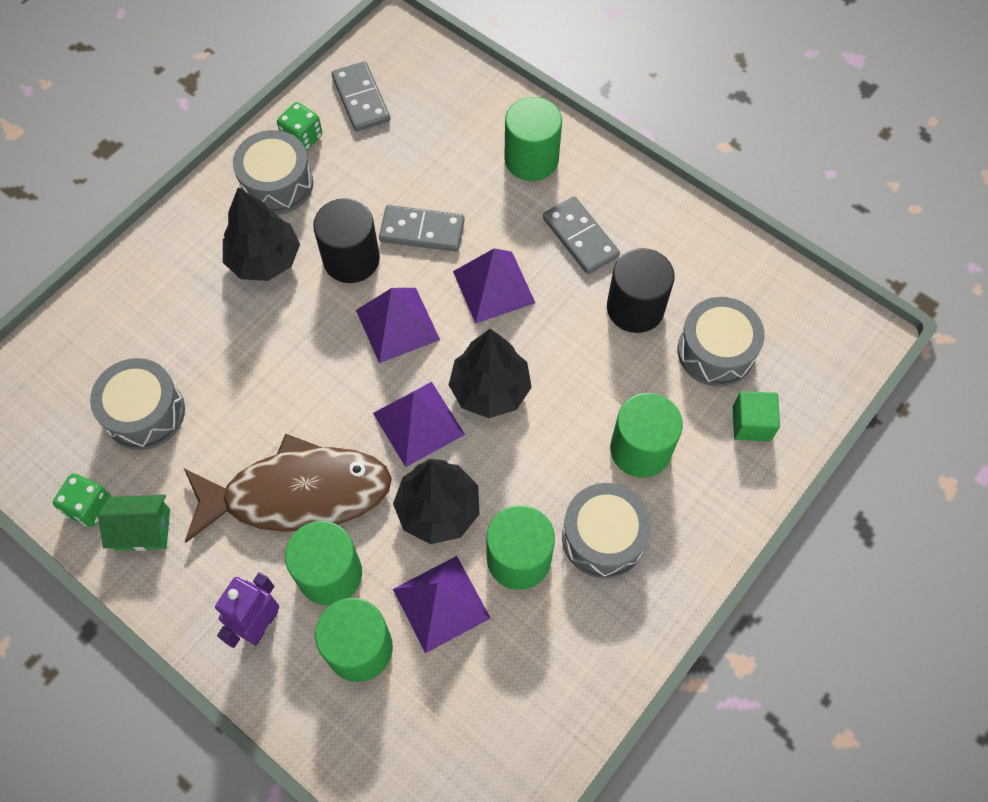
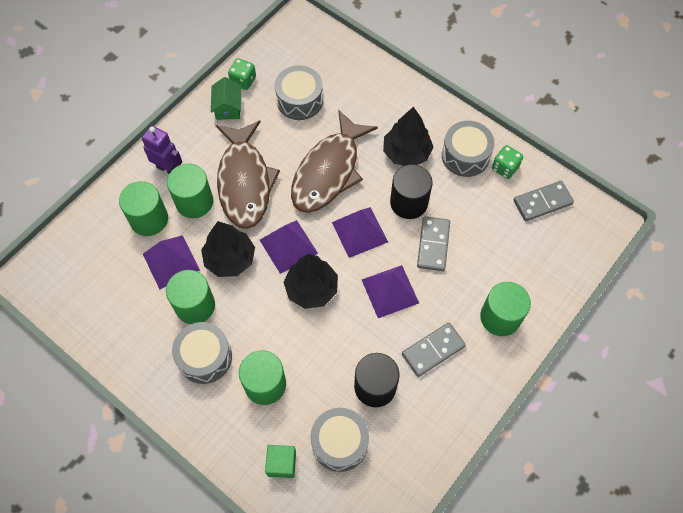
camera: 90 degrees right, 0 degrees up
(288, 367) = (328, 171): none -> brown fish

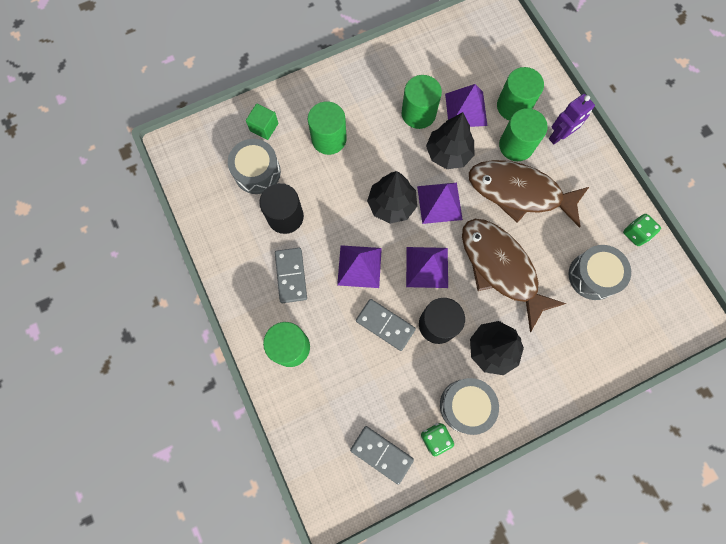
camera: 115 degrees right, 10 degrees up
(205, 357) = (372, 106): grey drum -> none
(228, 107) = (608, 208): green house -> none
(542, 202) = (381, 454): grey domino -> grey domino turned 60 degrees counterclockwise

